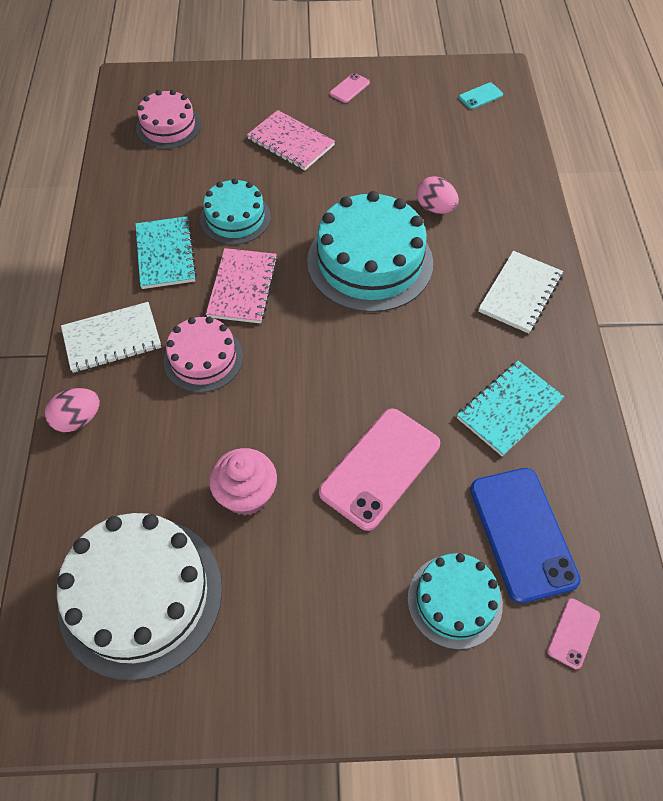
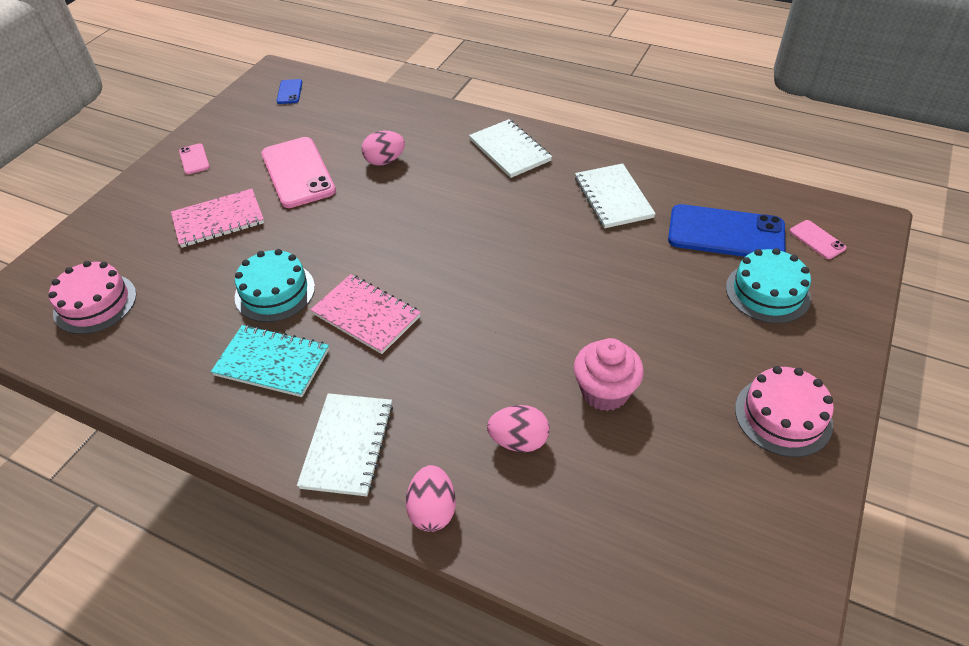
camera: 60 degrees left, 10 degrees down
(140, 595) = (675, 514): white cake -> none
(165, 450) = (519, 441): none -> pink egg
(203, 358) = (429, 374): pink cake -> pink cake (783, 416)
(370, 262) = (408, 220): turquoise cake -> none
(380, 468) = (626, 291): pink phone -> pink phone (298, 172)
(480, 96) = (289, 92): turquoise phone -> blue phone
(509, 409) = (613, 198): turquoise notebook -> white notebook

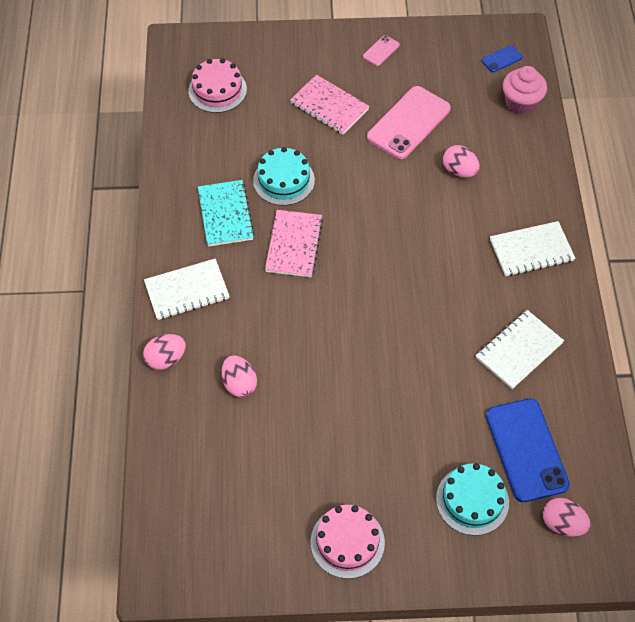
camera: 60 degrees right, 10 degrees up
(510, 150) = (531, 250): white notebook -> white notebook turned 45 degrees clockwise
(605, 392) = (307, 420): pink cupcake -> pink cupcake (520, 103)
(817, 240) = (562, 524): pink phone -> pink egg

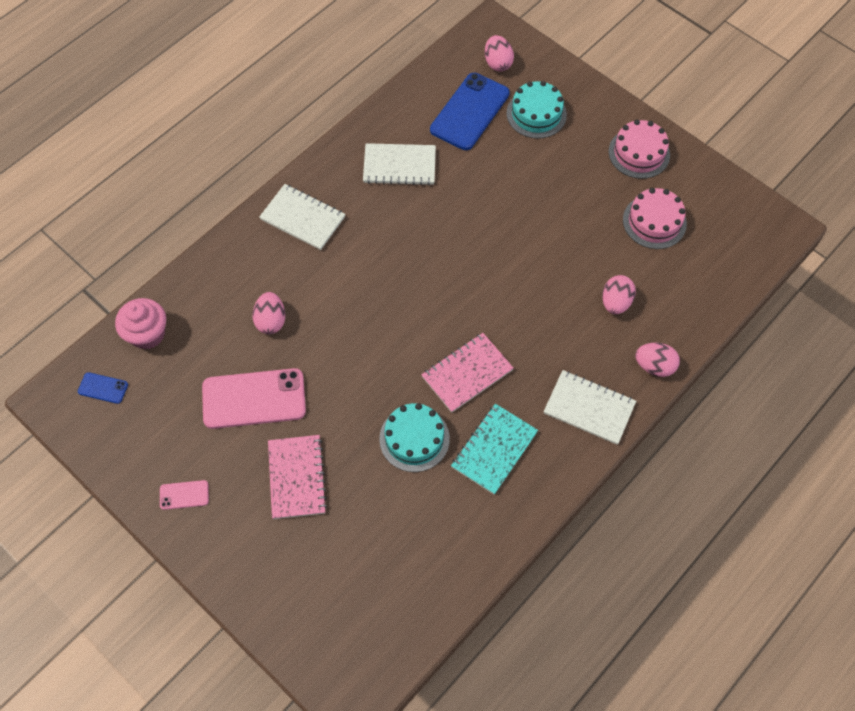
camera: 135 degrees left, 5 degrees up
(217, 90) = (372, 592): pink cake -> pink cake (654, 222)

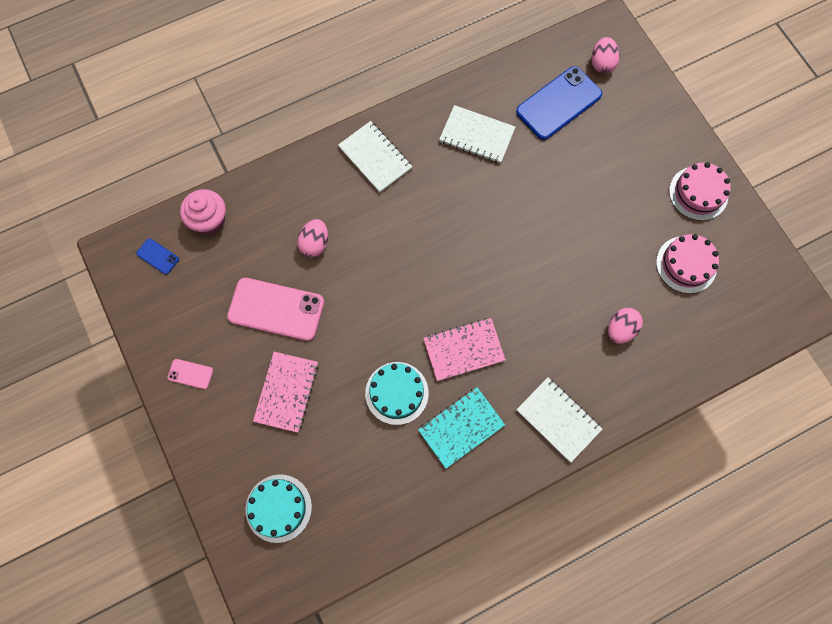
camera: 20 degrees right, 10 degrees up
(536, 114) = (618, 124): turquoise cake -> turquoise cake (278, 508)
(654, 366) = (632, 401): pink egg -> none

